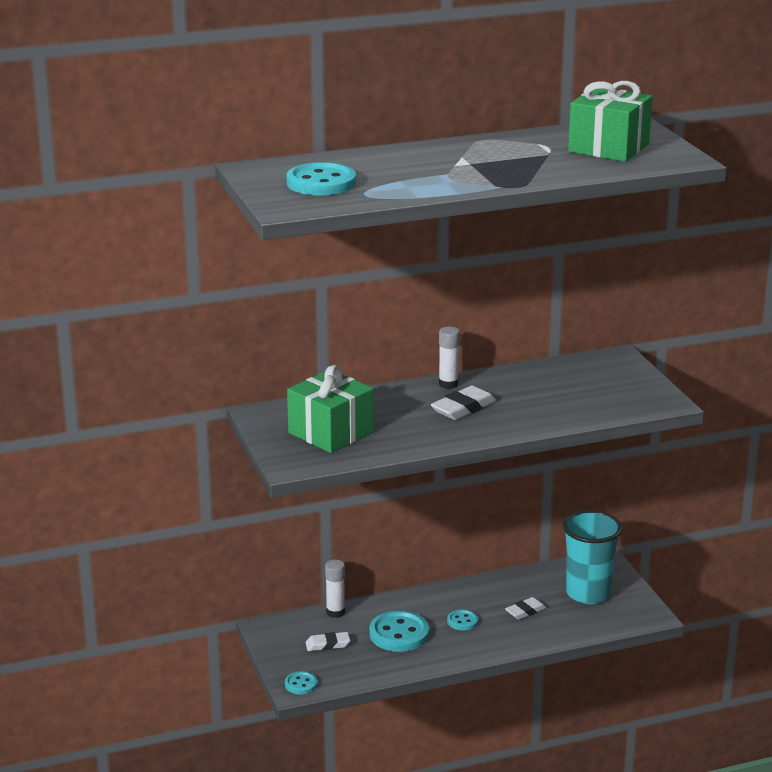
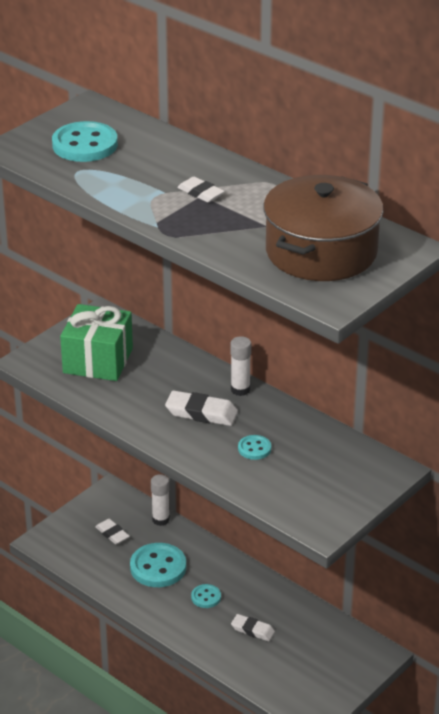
camera: 60 degrees right, 10 degrees up
(301, 684) = (48, 541): turquoise button -> turquoise button (254, 448)
(465, 163) = (200, 193): none -> white eraser
(588, 593) = (315, 660): turquoise cup -> none
(608, 148) = (321, 252): green gift -> brown pot

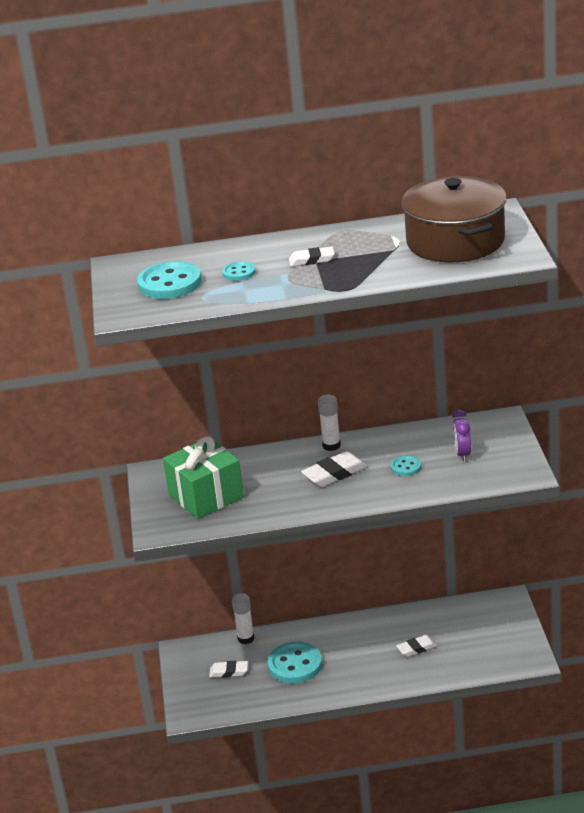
camera: 45 degrees left, 5 degrees down
(206, 597) = (356, 655): turquoise button -> turquoise button (239, 273)
(310, 472) = (462, 454): none -> purple clock

